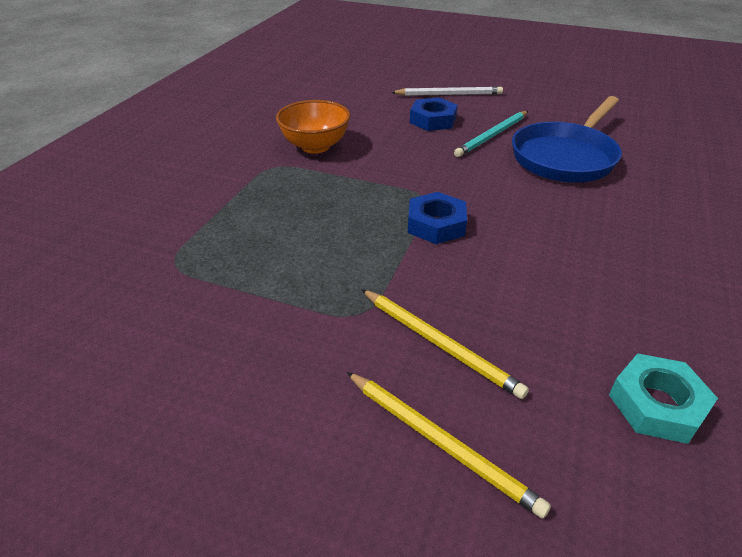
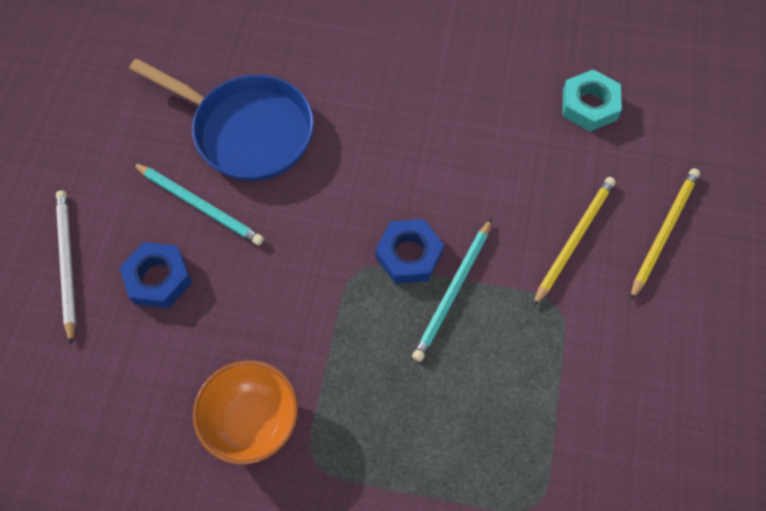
camera: 100 degrees left, 25 degrees up
(392, 245) = (453, 292): none -> turquoise pencil

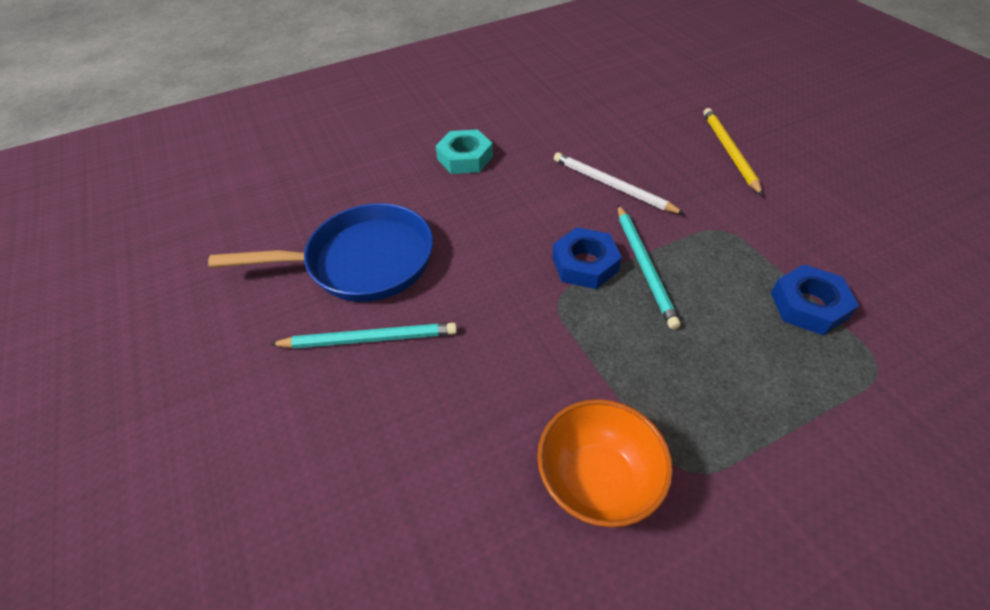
camera: 35 degrees left, 15 degrees down
(67, 263) = (266, 477): white pencil -> white pencil (612, 186)
(158, 278) = (382, 424): blue nut -> blue nut (808, 305)
(574, 239) = (683, 186): yellow pencil -> none
(589, 105) = (602, 115): turquoise nut -> turquoise nut (465, 158)

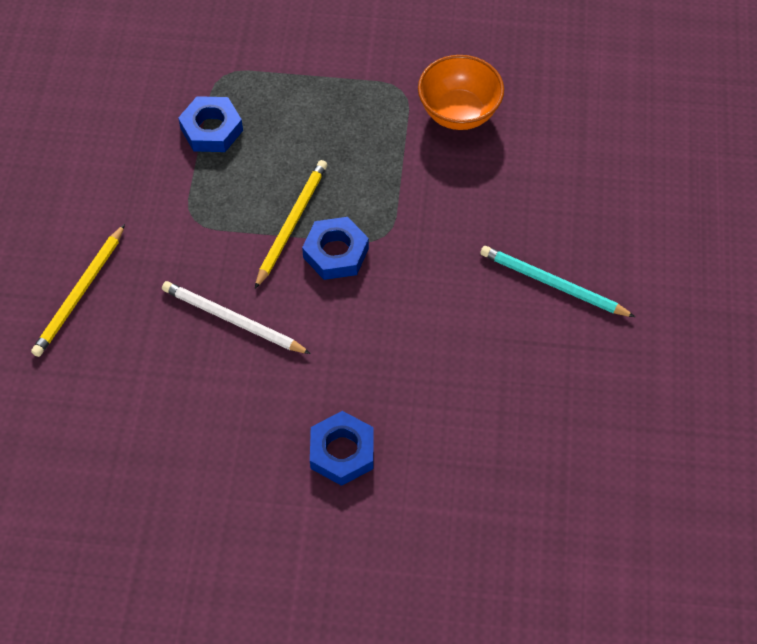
camera: 150 degrees left, 10 degrees up
(362, 261) = (523, 367): blue pan -> none
(465, 158) = (342, 452): turquoise nut -> blue nut
(612, 186) = (232, 320): white pencil -> white pencil turned 135 degrees clockwise
(644, 266) = (291, 223): turquoise pencil -> yellow pencil

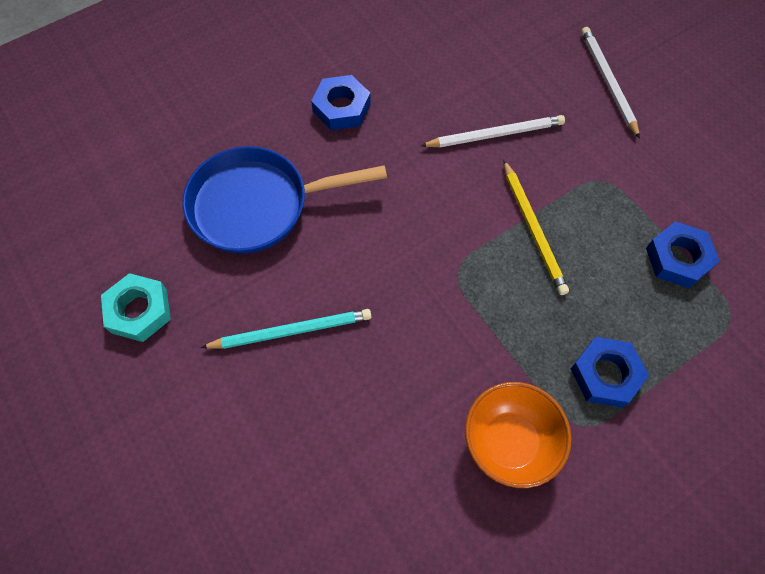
camera: 140 degrees right, 5 degrees up
(80, 293) = (607, 82): yellow pencil -> white pencil
(335, 253) = (478, 231): blue nut -> blue nut (605, 374)
(501, 409) = (257, 205): none -> blue pan
(668, 386) = (139, 311): none -> turquoise nut

